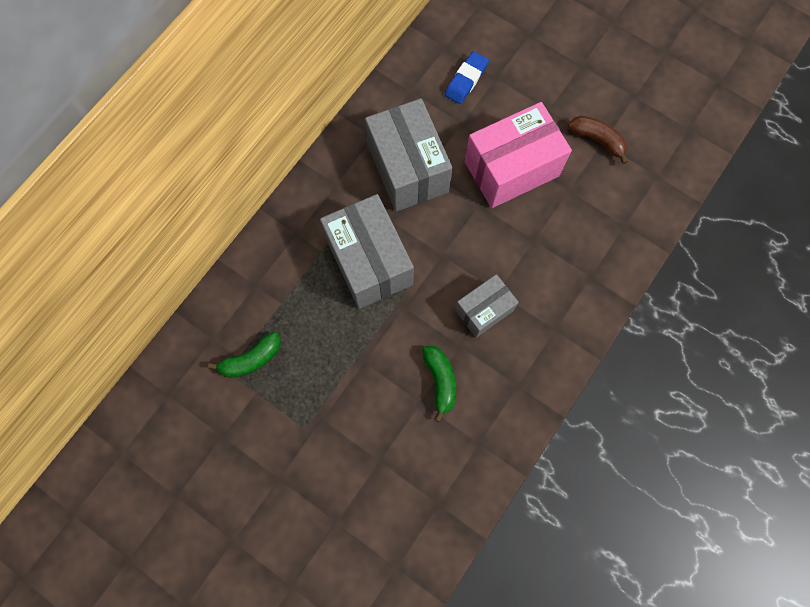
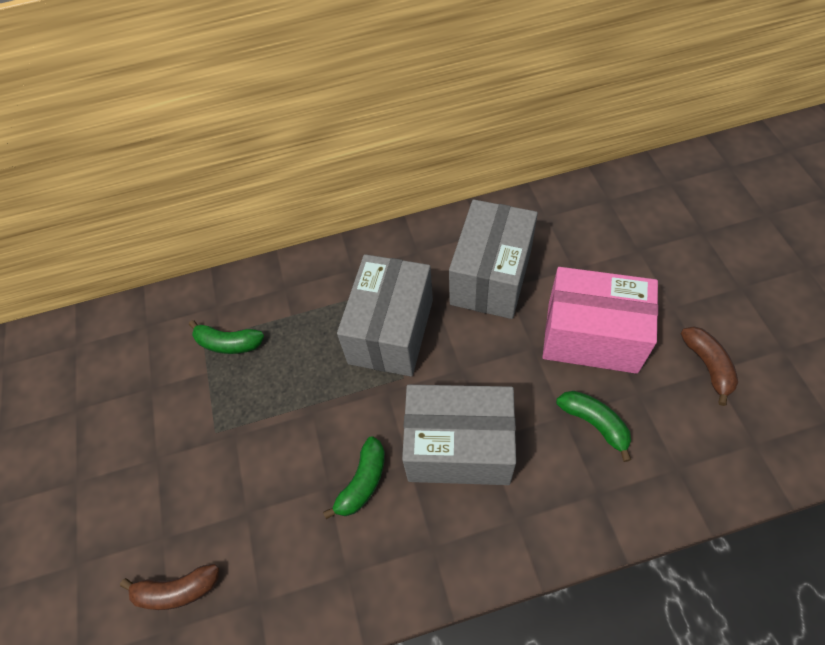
camera: 45 degrees right, 15 degrees down
(378, 542) = (177, 590): none -> brown banana
(466, 80) = (606, 236): blue eraser -> none
(484, 310) = (459, 447): grey box -> grey box, size x1.72
(556, 231) = (594, 423): none -> green banana

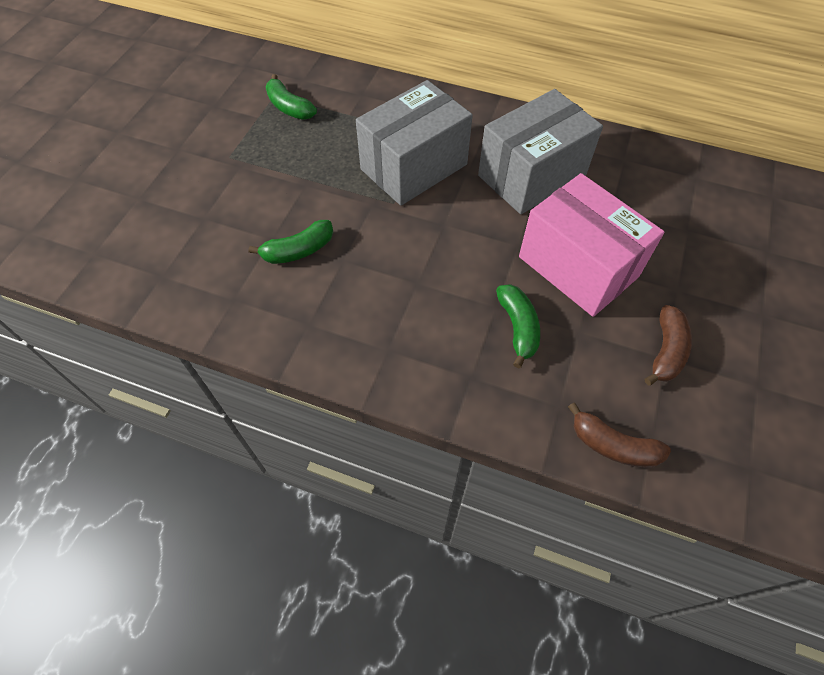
camera: 30 degrees right, 0 degrees up
(177, 590) = (119, 234): brown banana -> brown banana (613, 445)
(459, 447) = (391, 274): grey box -> none

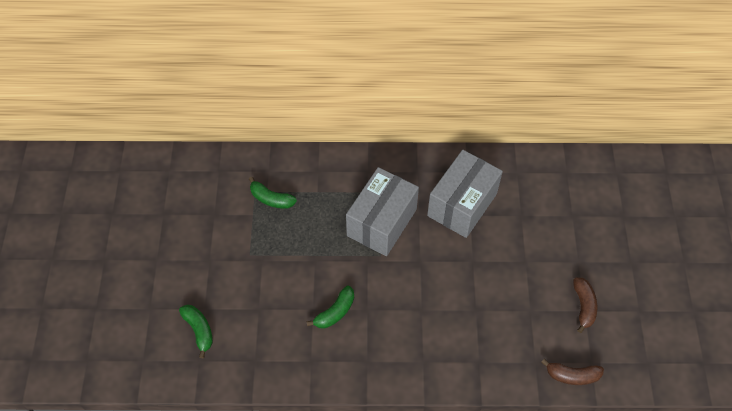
camera: 20 degrees left, 0 degrees up
(518, 328) = (494, 320): green banana -> green banana (199, 330)
(578, 266) = (515, 265): pink box -> none

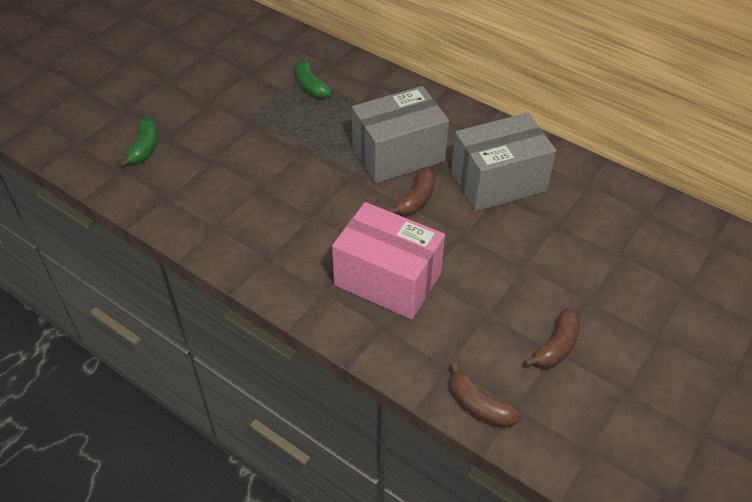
camera: 35 degrees right, 10 degrees down
(335, 312) = (279, 201): green banana -> none
(422, 252) = (416, 199): none -> brown banana
(454, 326) = (387, 279): none -> pink box

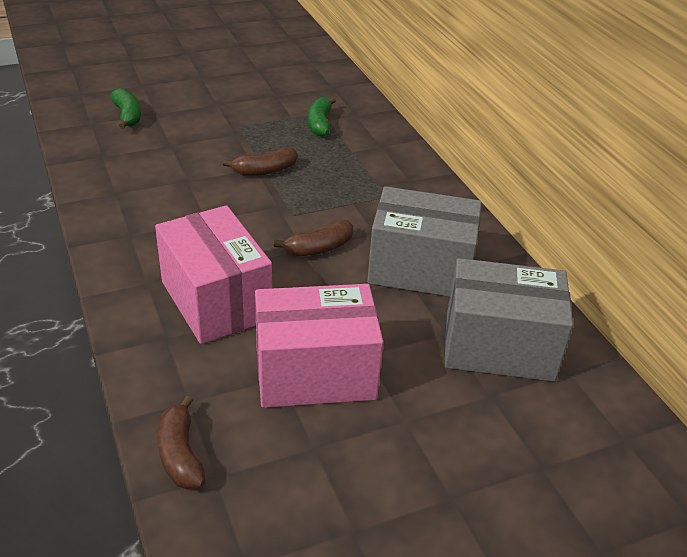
camera: 30 degrees right, 10 degrees down
(145, 148) = (127, 116): green banana -> green banana turned 60 degrees counterclockwise
(398, 154) = (342, 206): grey box -> grey box (499, 347)
(505, 298) = (315, 373): none -> pink box
(556, 346) = (322, 444): brown banana -> brown banana (264, 171)

